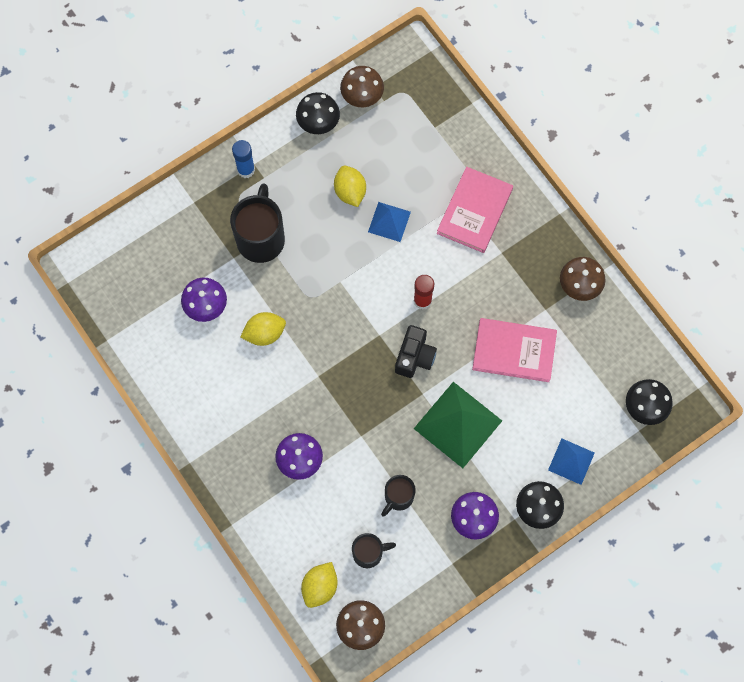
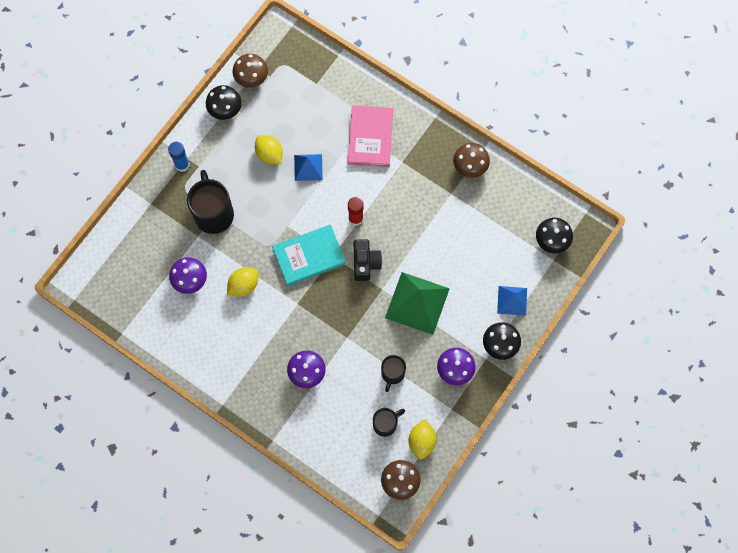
camera: 20 degrees left, 0 degrees up
(320, 587) = (358, 463): yellow lemon -> yellow lemon (422, 441)
(352, 325) = (309, 256): none -> turquoise book
(514, 351) = (439, 233): pink book -> none

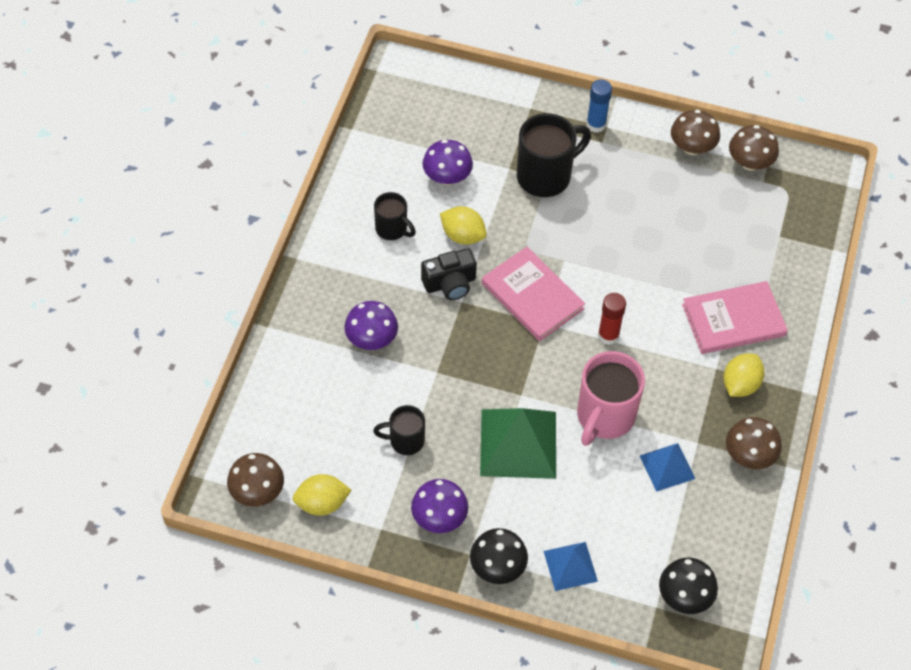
camera: 70 degrees right, 15 degrees down
(225, 109) = (692, 147): black mushroom -> brown mushroom
(269, 154) = (653, 212): yellow lemon -> yellow lemon (740, 384)
(308, 167) = (656, 260): blue pyramid -> blue pyramid (667, 467)
(309, 256) = (532, 296): turquoise book -> pink book
(365, 263) = (550, 365): black camera -> black camera (450, 283)
(385, 424) = (332, 452): black mug -> black mug (392, 229)
(415, 243) = (604, 417): none -> pink mug

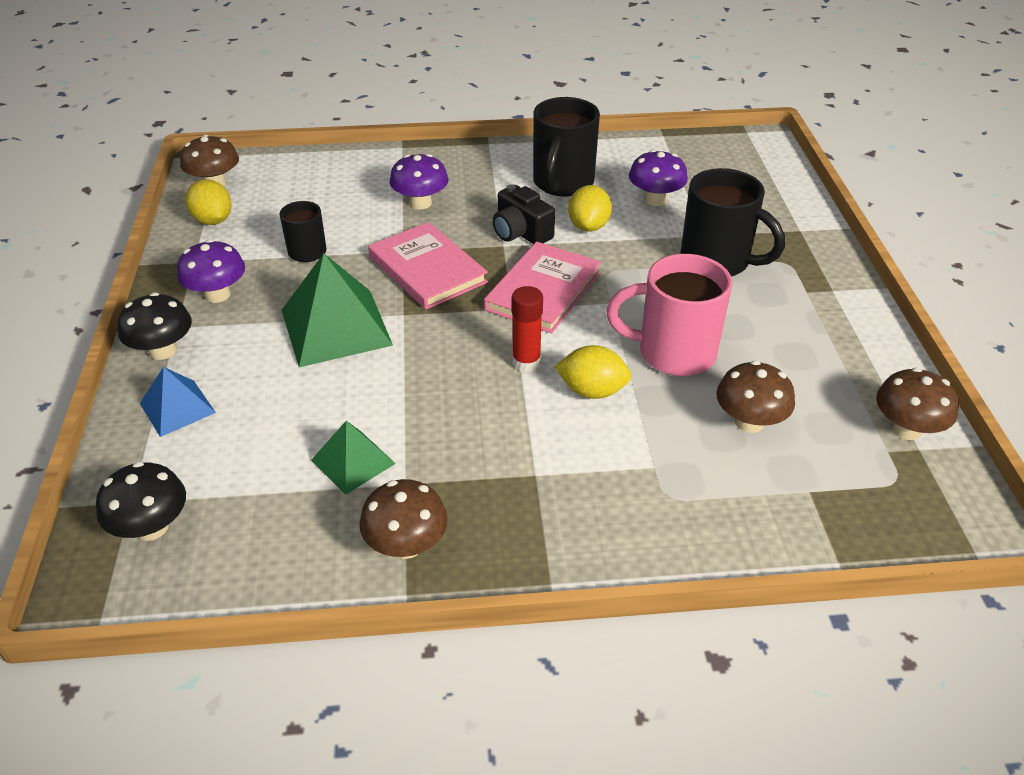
camera: 70 degrees right, 15 degrees down
(392, 229) = (562, 183): black mug -> black mug, size x1.75
(596, 125) = (826, 281): blue glue stick -> none
(604, 417) = (404, 386): pink mug -> pink mug (673, 353)
(667, 467) = (353, 461): blue pyramid -> green pyramid
(692, 147) = (875, 367): brown mushroom -> brown mushroom (749, 422)
(733, 320) = (627, 474): pink book -> pink book (427, 269)
(740, 384) = (522, 507): yellow lemon -> yellow lemon (592, 391)

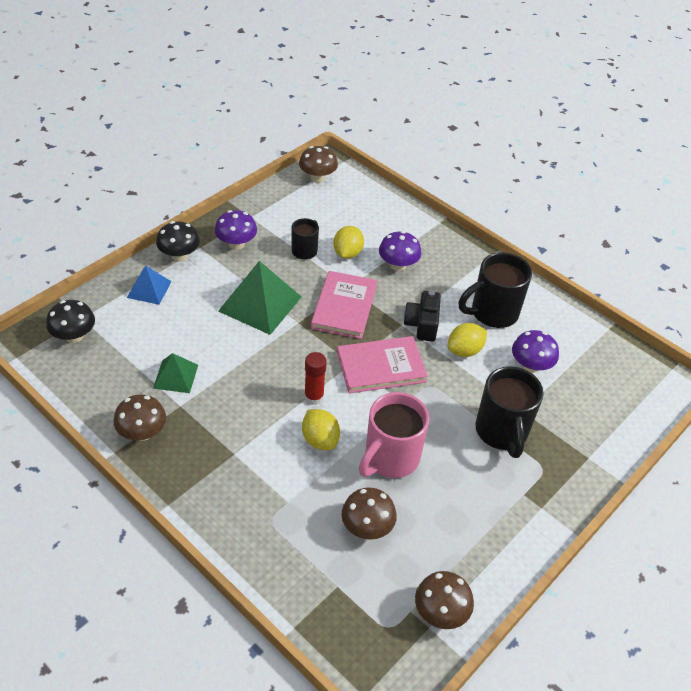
camera: 45 degrees right, 5 degrees up
(213, 220) = (288, 199): yellow lemon -> yellow lemon (347, 253)
(673, 353) = (390, 458): pink mug -> pink mug turned 105 degrees counterclockwise

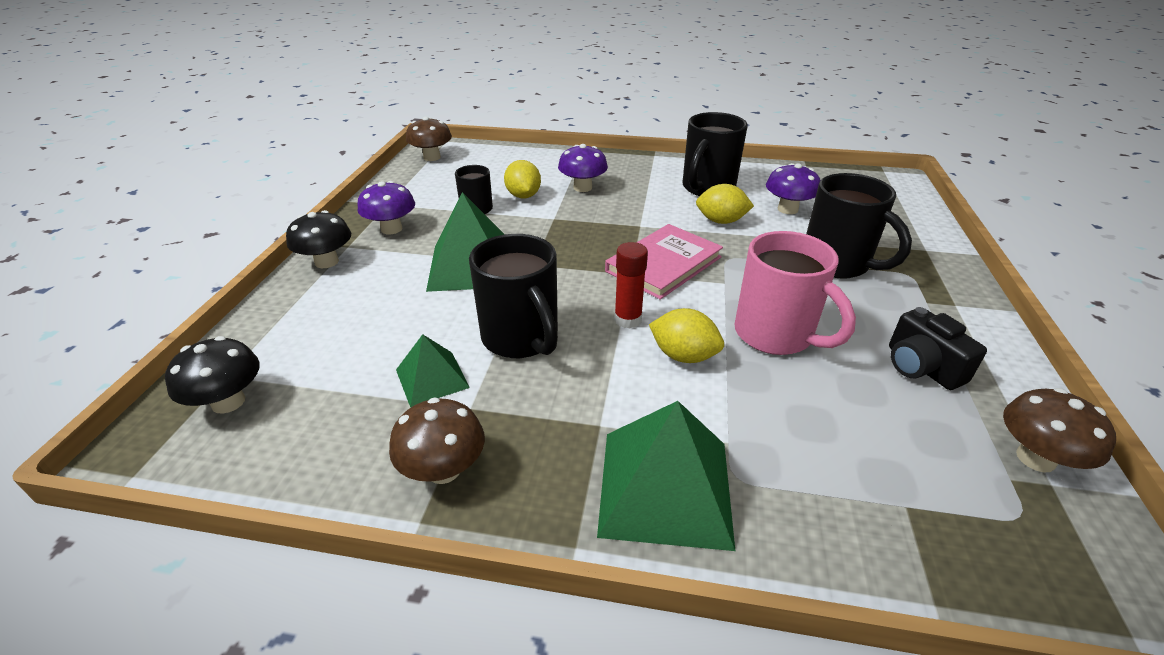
camera: 30 degrees left, 10 degrees down
(149, 289) = (311, 306): blue pyramid -> none
(233, 504) = (665, 487): none -> green pyramid
(242, 376) = (521, 338): none -> black mug
(344, 307) = (568, 234): pink book -> none
(367, 527) = (844, 415): brown mushroom -> none
(390, 458) = (775, 335): pink mug -> pink mug turned 45 degrees counterclockwise
(422, 324) = (659, 218): black camera -> black camera (921, 367)
(464, 350) = (721, 221): yellow lemon -> yellow lemon turned 75 degrees clockwise

